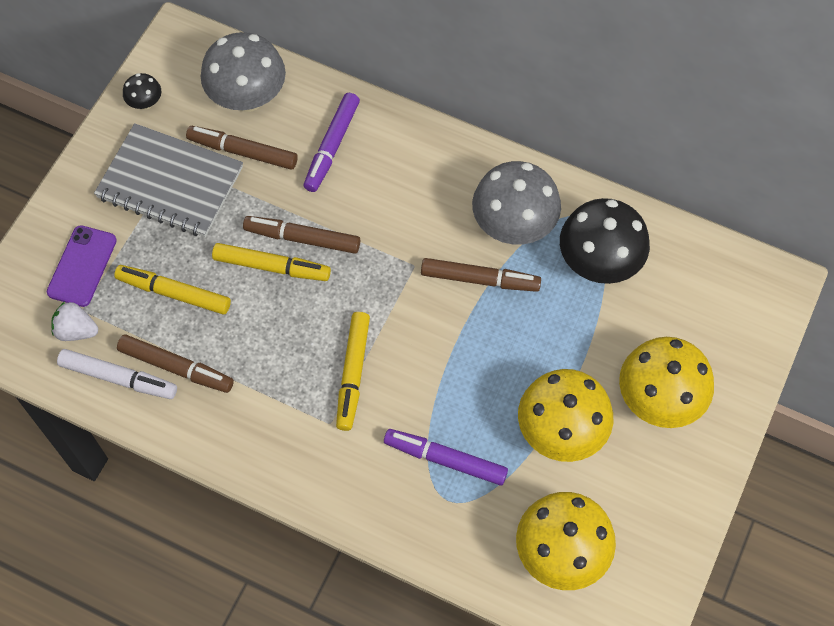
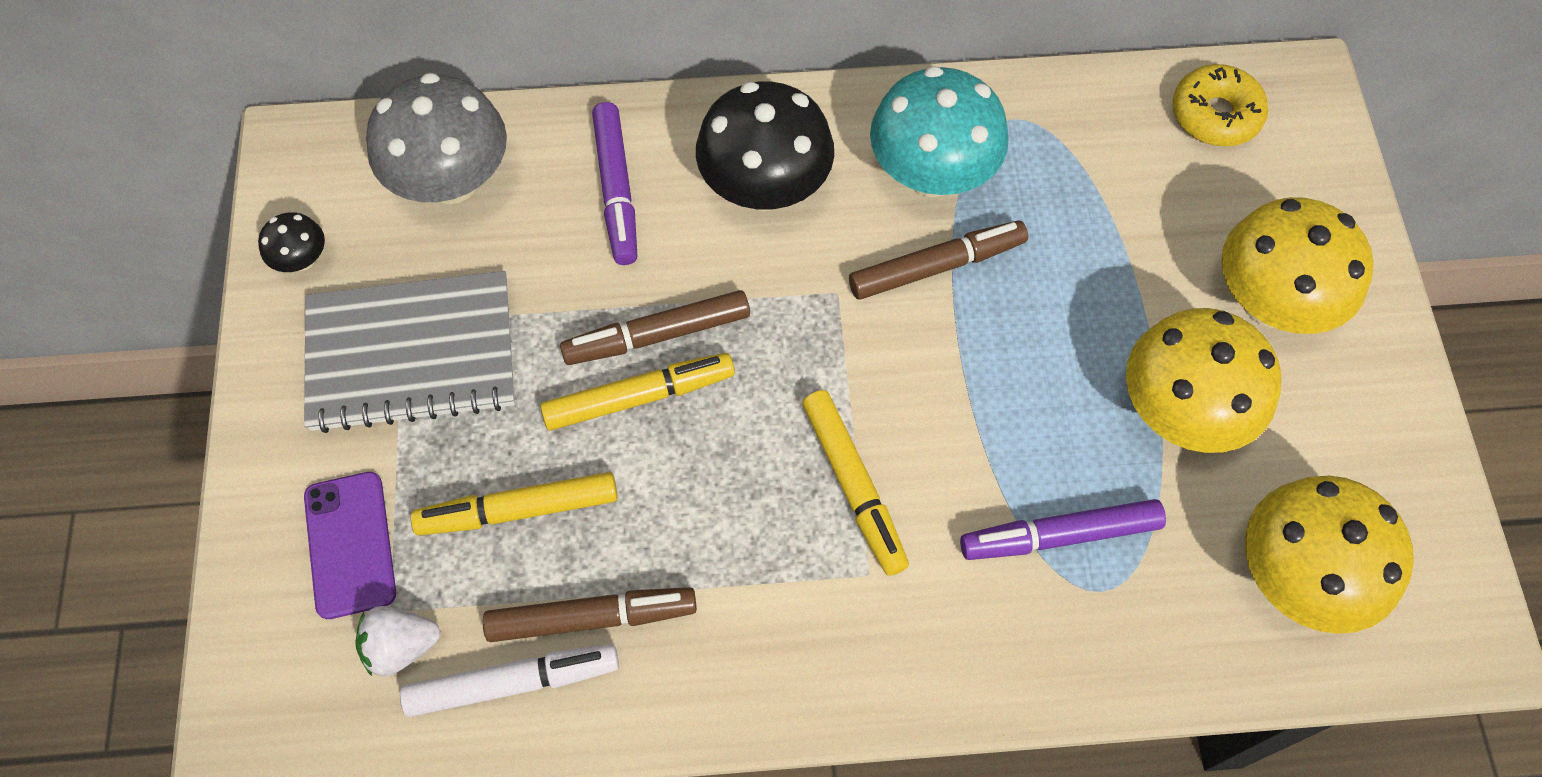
camera: 30 degrees left, 0 degrees up
(243, 152) = (493, 258): brown marker -> none
(513, 225) = (931, 174): grey mushroom -> turquoise mushroom
(599, 262) = (1072, 167): black mushroom -> black mushroom (765, 188)
(708, 275) = (1215, 115): none -> yellow donut

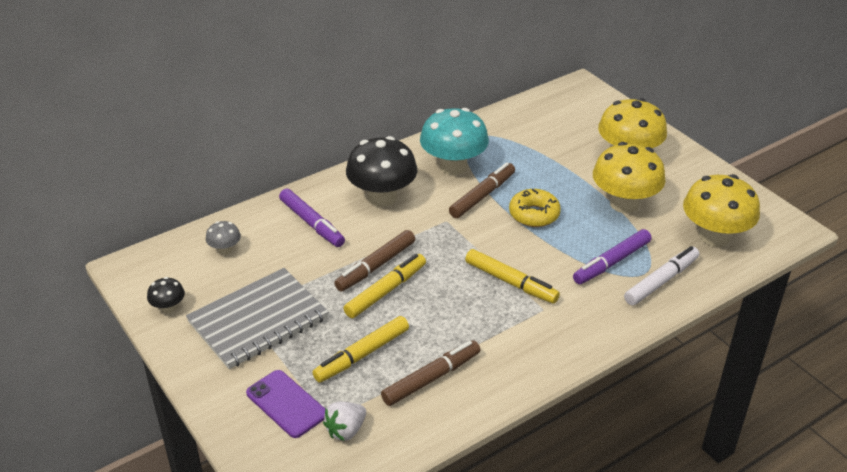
camera: 30 degrees left, 25 degrees down
(452, 181) = (225, 250): grey mushroom -> grey mushroom, size x0.46
(513, 683) = (414, 418): white marker -> white marker (661, 281)
(1215, 115) = (555, 107): yellow donut -> yellow donut (534, 214)

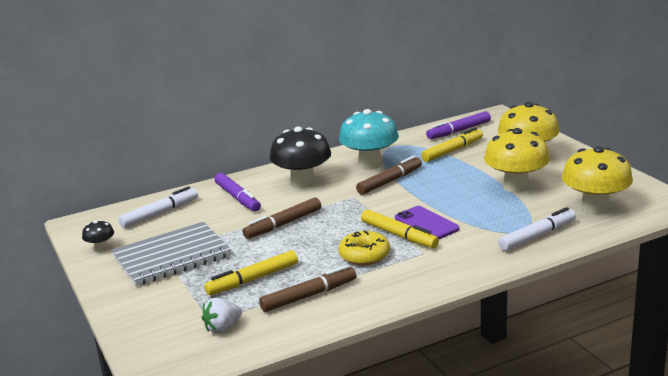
camera: 10 degrees right, 15 degrees down
(225, 250) = (160, 213): grey mushroom -> white marker
(286, 404) = (177, 309): purple phone -> purple phone (426, 224)
(386, 291) = (287, 240): yellow marker -> yellow marker (452, 151)
(534, 214) = (432, 193): yellow donut -> yellow donut (364, 255)
(611, 262) = (494, 223): purple marker -> purple marker (459, 131)

